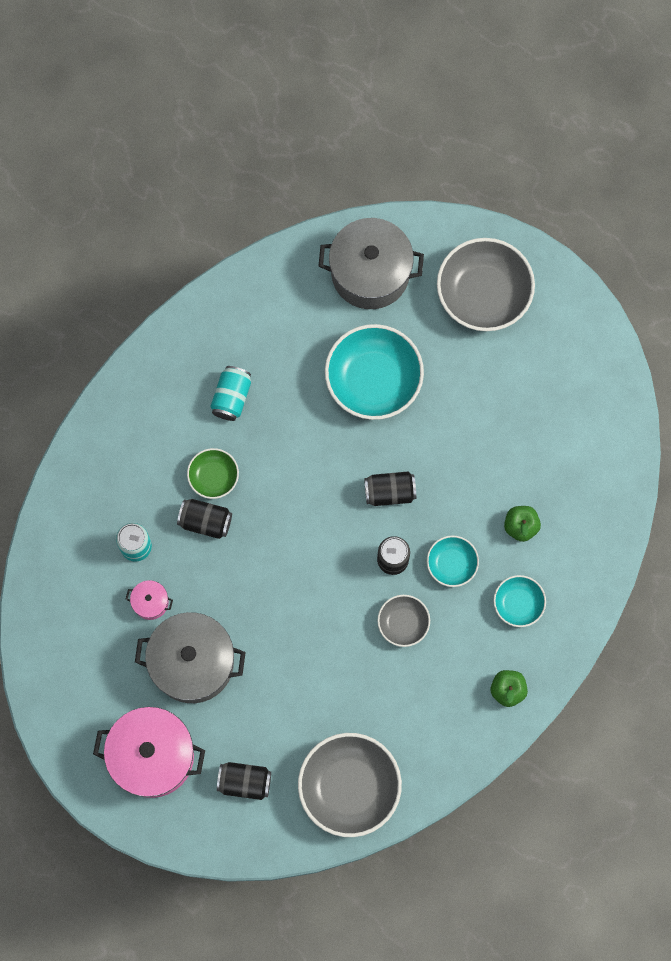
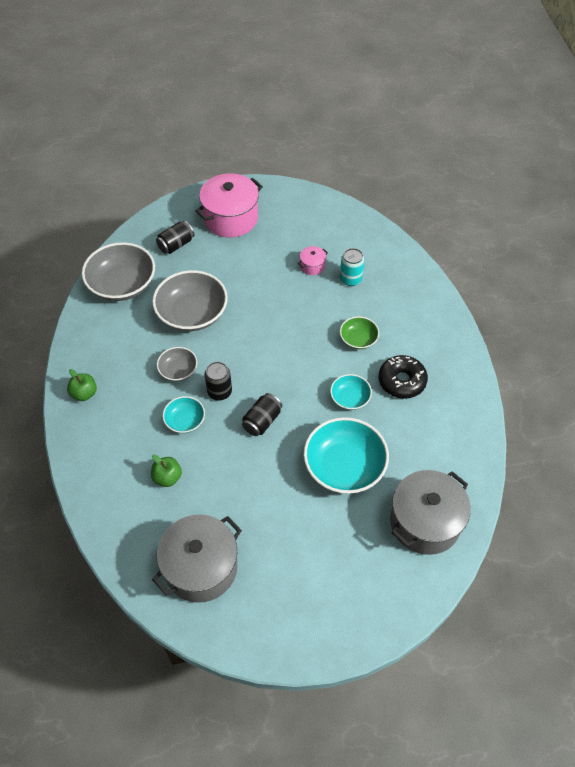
camera: 130 degrees right, 20 degrees down
(193, 663) = (260, 263): grey pot -> grey pot (201, 567)
(205, 521) = (334, 318): black can -> none
(232, 397) = (402, 381): turquoise can -> black donut
(483, 294) = (347, 586): grey bowl -> grey bowl (192, 313)
(518, 603) = (124, 438): turquoise bowl -> turquoise bowl (350, 398)

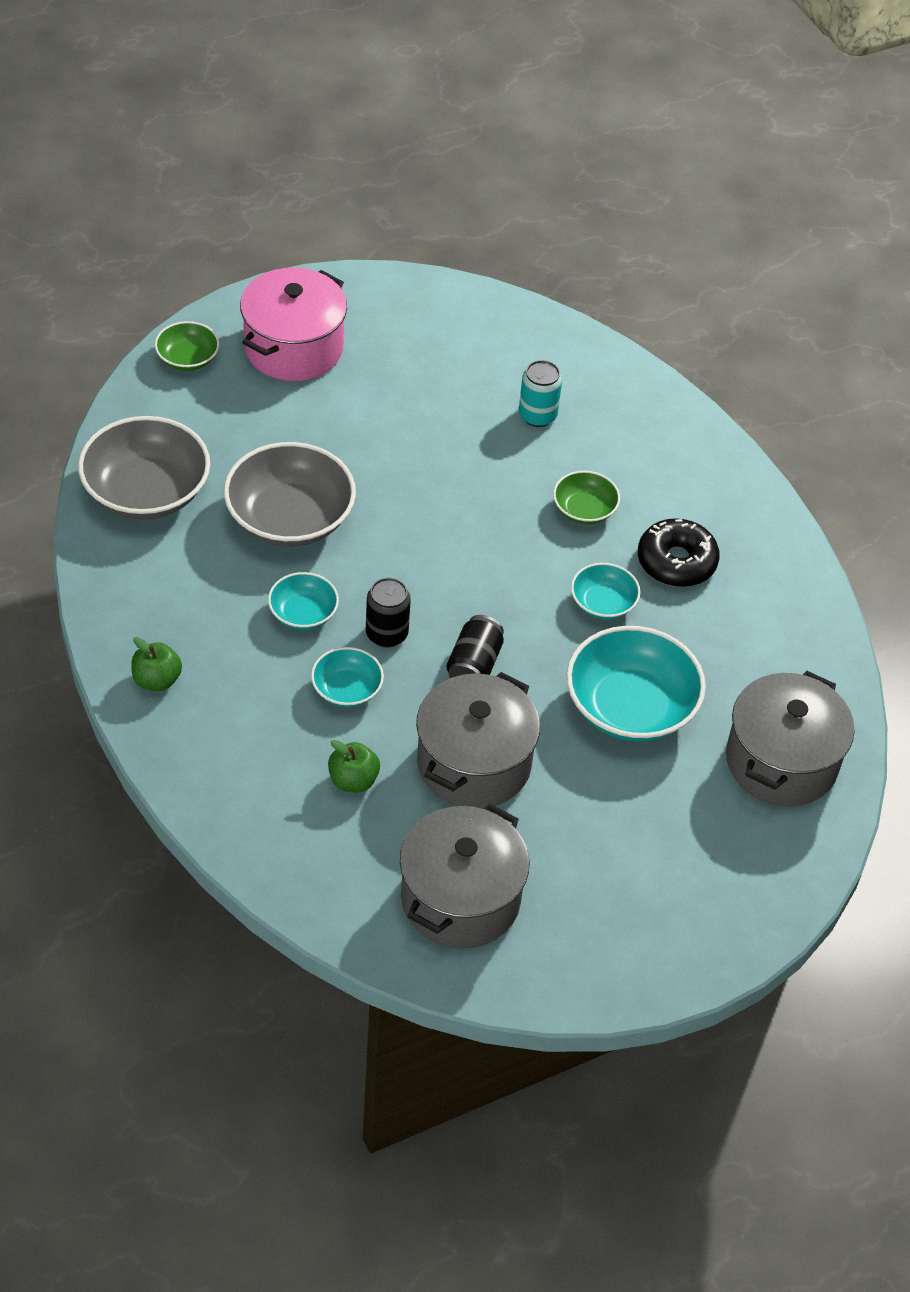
camera: 20 degrees left, 5 degrees down
(173, 215) = (187, 358): none -> green bowl
(176, 245) = (214, 408): black can -> none
(178, 370) = (303, 613): grey bowl -> turquoise bowl
(240, 482) = (474, 763): none -> grey pot
(312, 266) = (465, 405): pink pot -> none

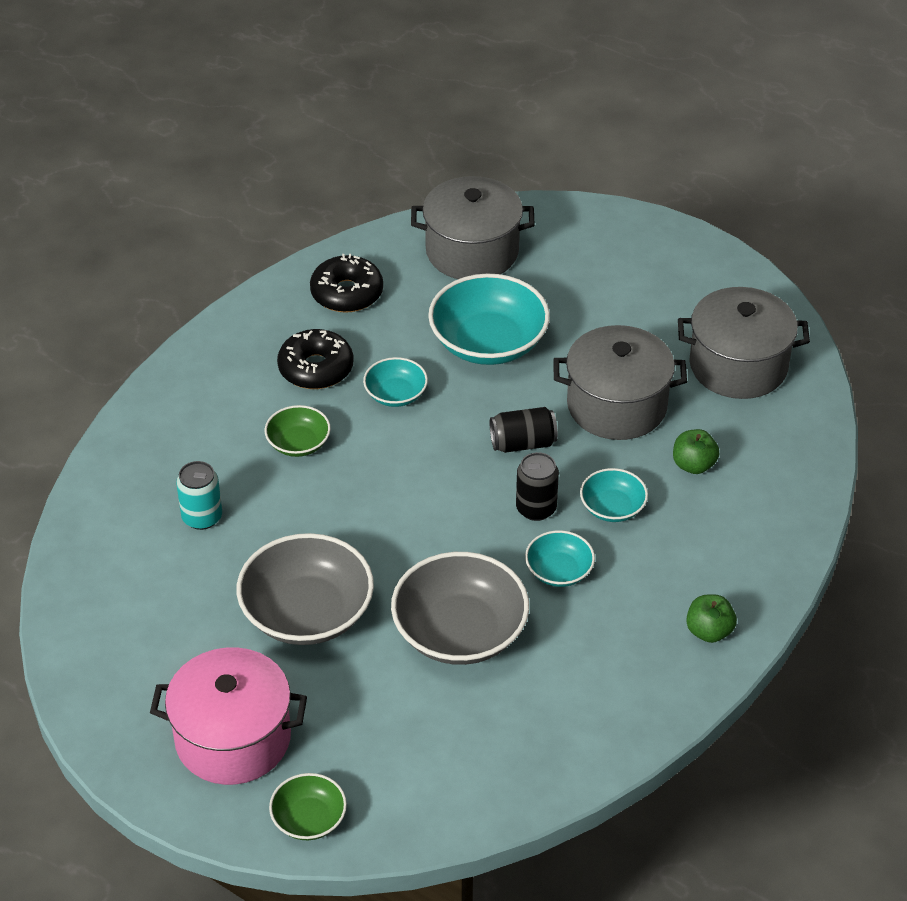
camera: 115 degrees left, 5 degrees down
(146, 491) = (510, 754): grey bowl -> grey bowl (307, 613)
(773, 630) = (347, 293): none -> black donut

